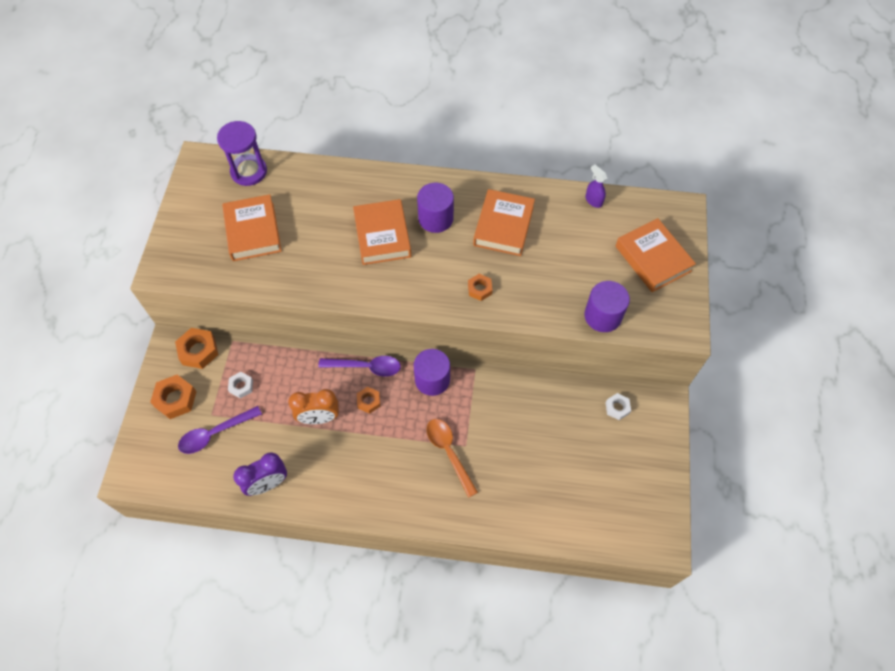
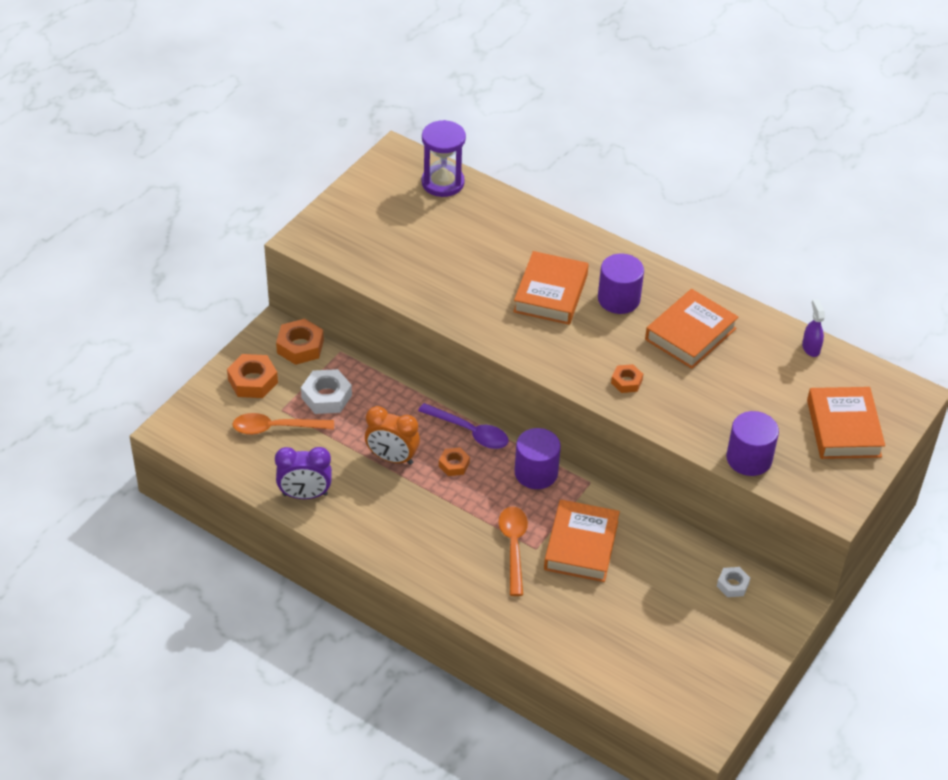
camera: 25 degrees right, 15 degrees down
(215, 433) = (276, 428): purple spoon -> orange spoon
(241, 386) = (326, 396): white nut -> white nut, size x1.66
(253, 231) = (416, 239): orange book -> orange book (581, 545)

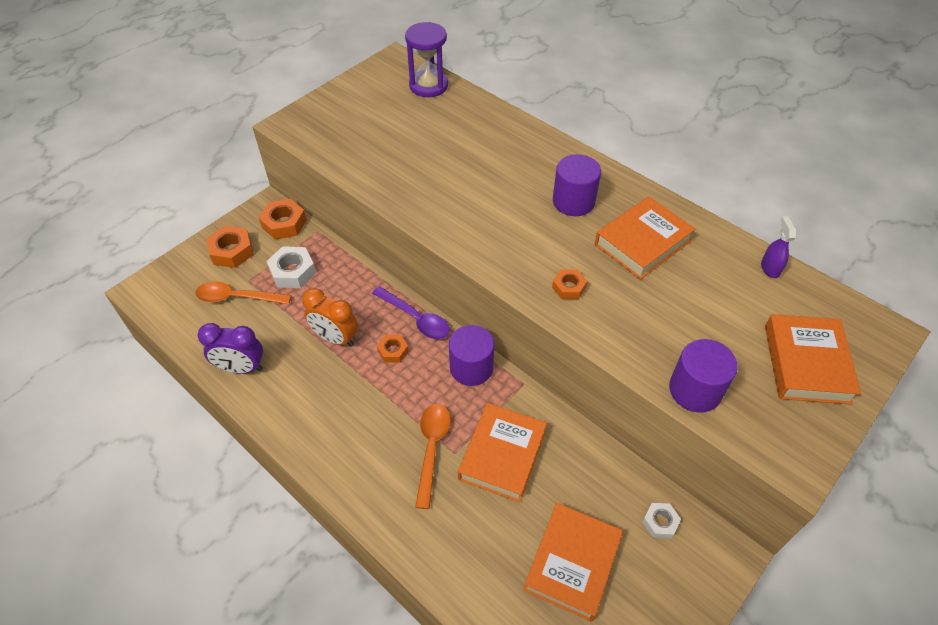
camera: 10 degrees right, 5 degrees up
(550, 293) = (507, 191): orange book -> orange book (572, 563)

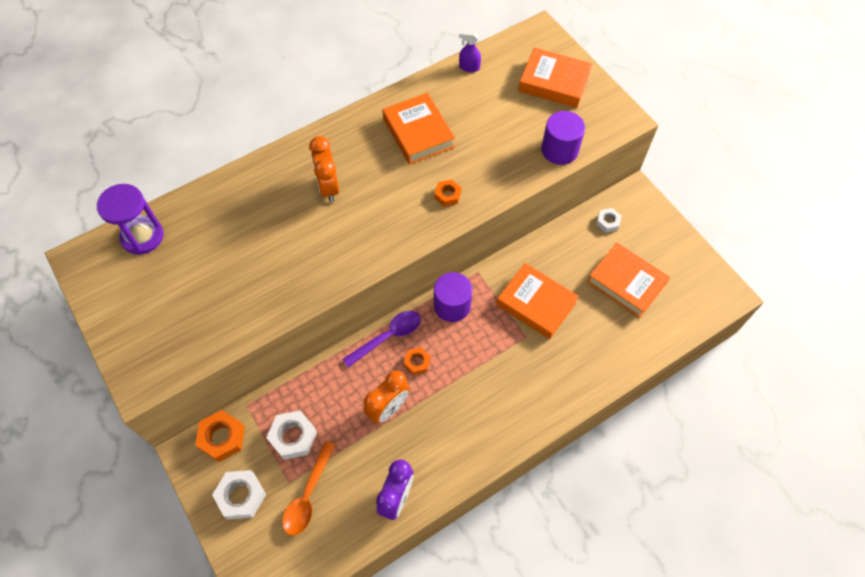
camera: 75 degrees left, 10 degrees up
(232, 251) = (241, 496): orange nut -> white nut
(432, 449) = (519, 352): orange spoon -> none
(533, 188) = (328, 187): none -> orange clock
(573, 201) = (356, 164): purple cylinder -> none

